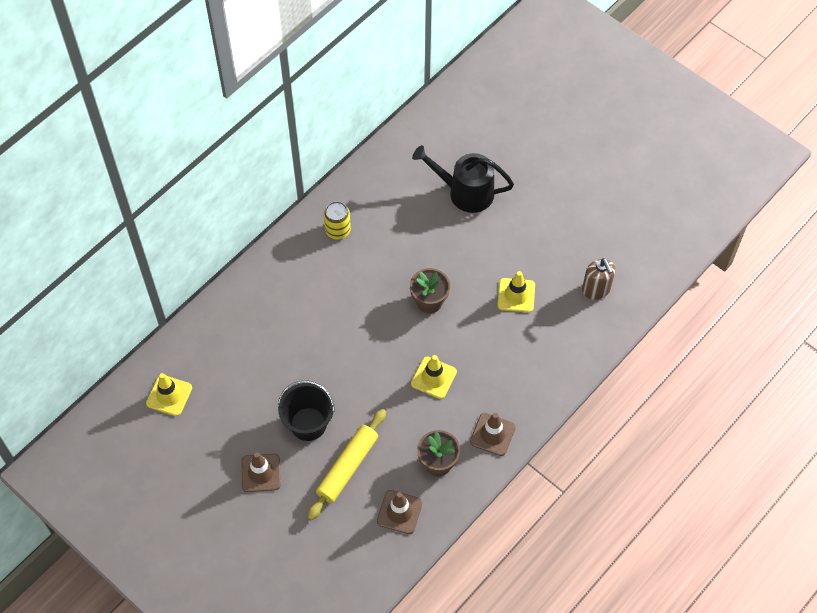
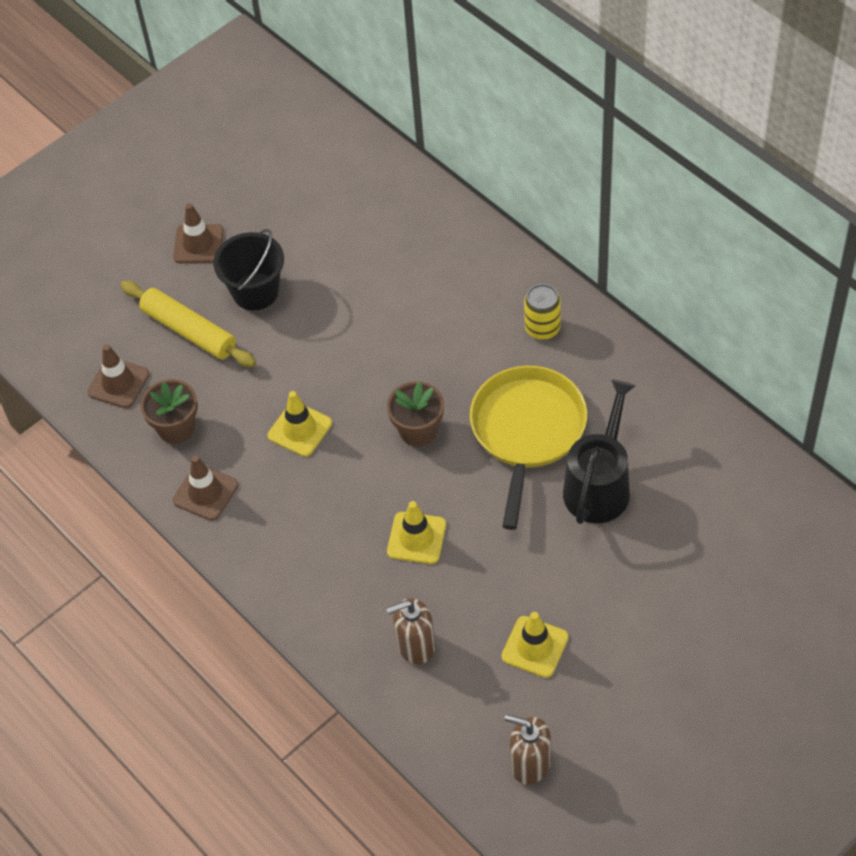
camera: 100 degrees right, 5 degrees down
(169, 395) = (316, 155): yellow traffic cone -> yellow traffic cone (535, 647)
(425, 235) = (527, 431): none -> yellow pan
(667, 221) = (530, 763): none -> brown soap dispenser

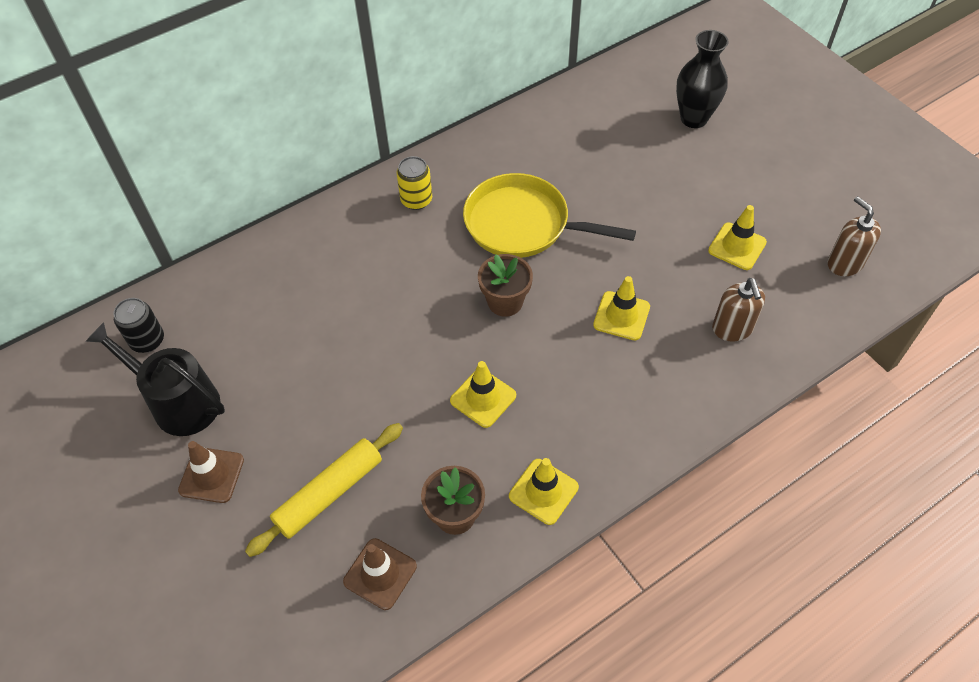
camera: 85 degrees left, 0 degrees up
(205, 493) = (543, 491): brown traffic cone -> yellow traffic cone
(255, 291) = (297, 423): black bucket -> none
(329, 159) = (147, 340): none -> black can
(530, 763) = (844, 263): brown soap dispenser -> brown soap dispenser turned 120 degrees clockwise
(599, 485) = (586, 185): black watering can -> black watering can (179, 402)
(741, 591) = (693, 118): none -> black vase

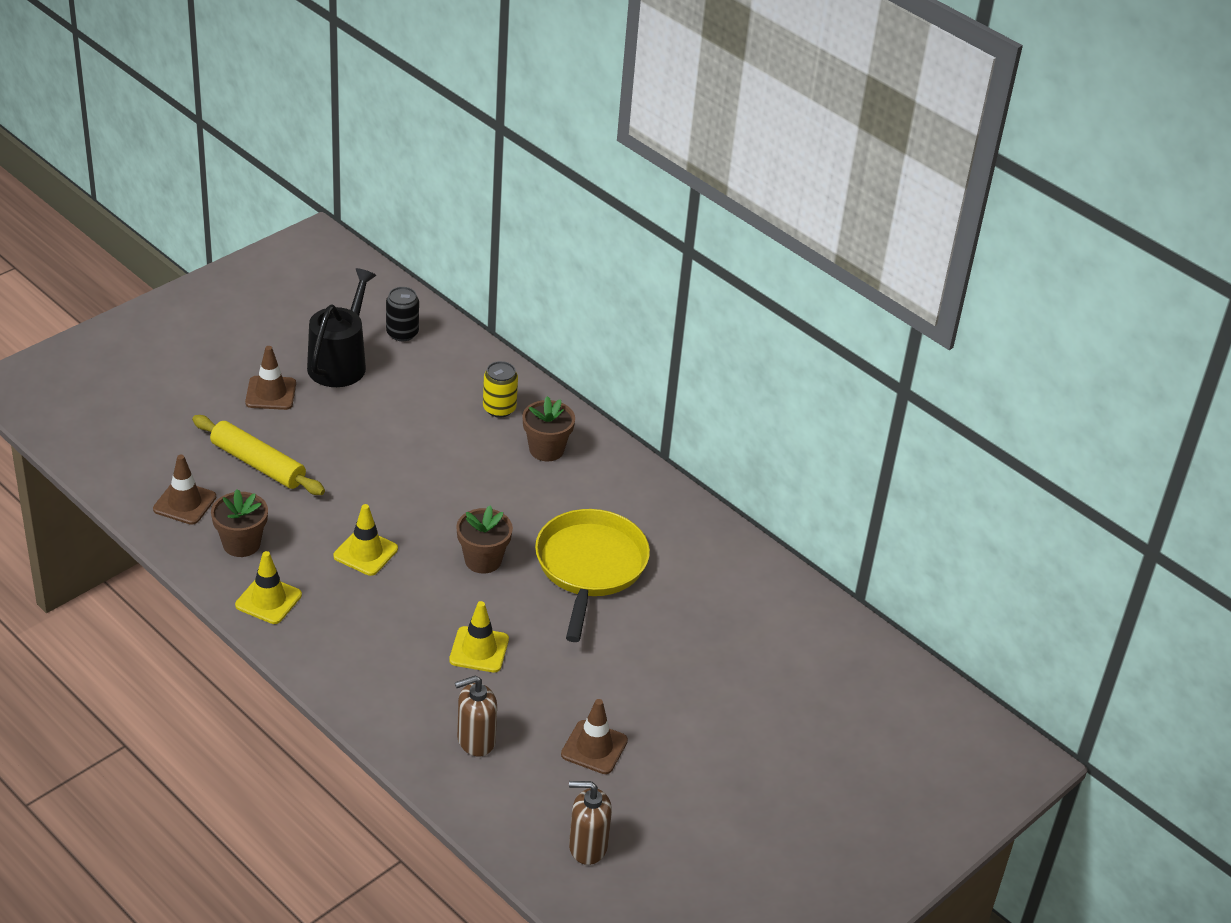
camera: 75 degrees right, 15 degrees down
(361, 238) = (546, 449): none -> brown flower pot
(416, 200) = (606, 484): yellow can -> yellow can (499, 408)
(693, 118) = (795, 711): black vase -> none
(737, 246) = (594, 747): yellow traffic cone -> brown traffic cone
(844, 263) = (587, 847): brown soap dispenser -> brown soap dispenser turned 135 degrees counterclockwise

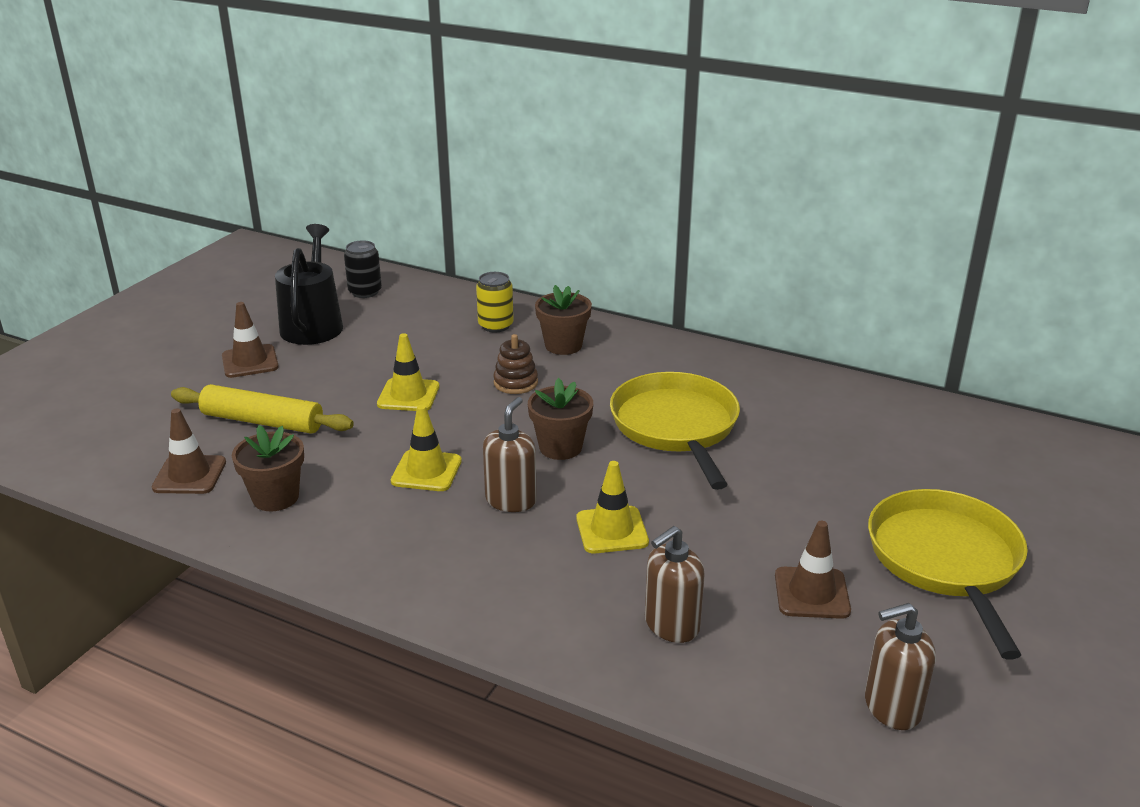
camera: 15 degrees left, 10 degrees down
(268, 600) = (334, 544): yellow traffic cone -> yellow traffic cone (408, 395)
(417, 599) = (511, 500): none -> brown soap dispenser
(482, 481) = (515, 383): none -> brown stacking toy
(716, 753) = (946, 561): none -> yellow pan

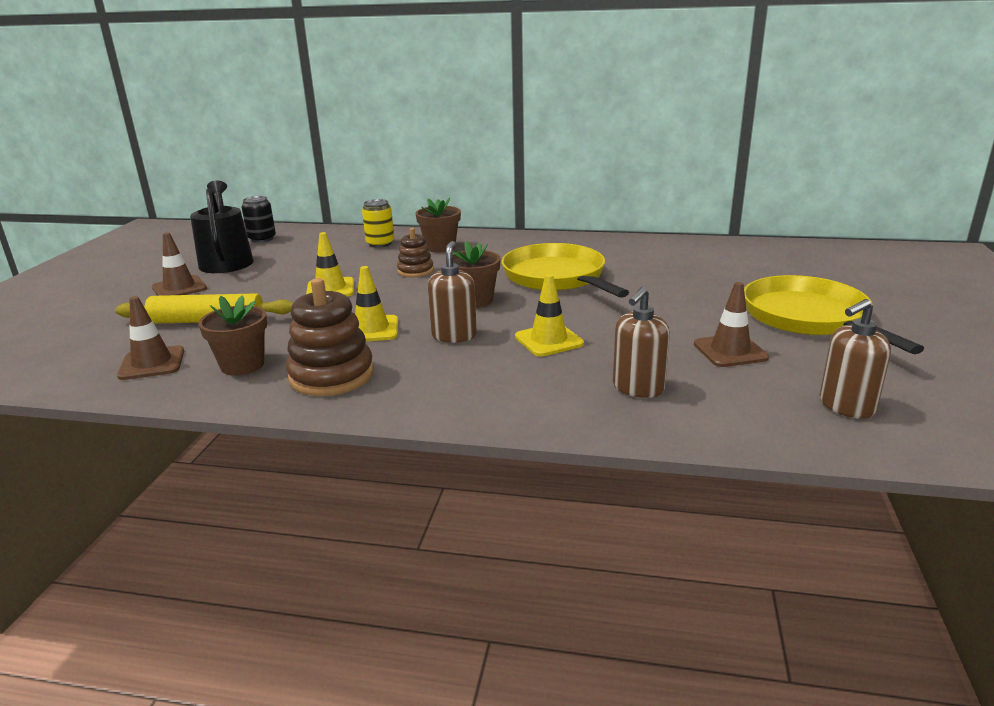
camera: 15 degrees left, 5 degrees down
(358, 532) = (331, 375): none -> brown stacking toy

